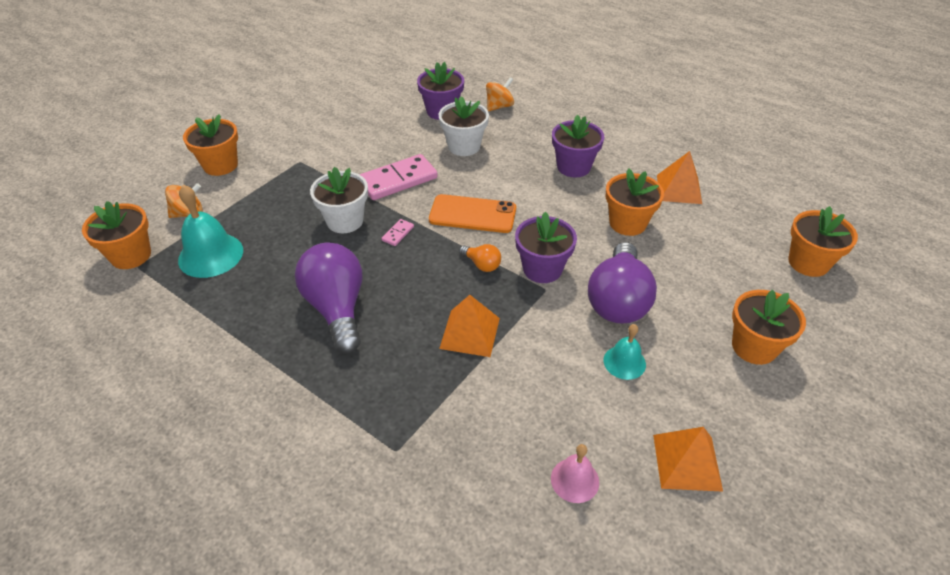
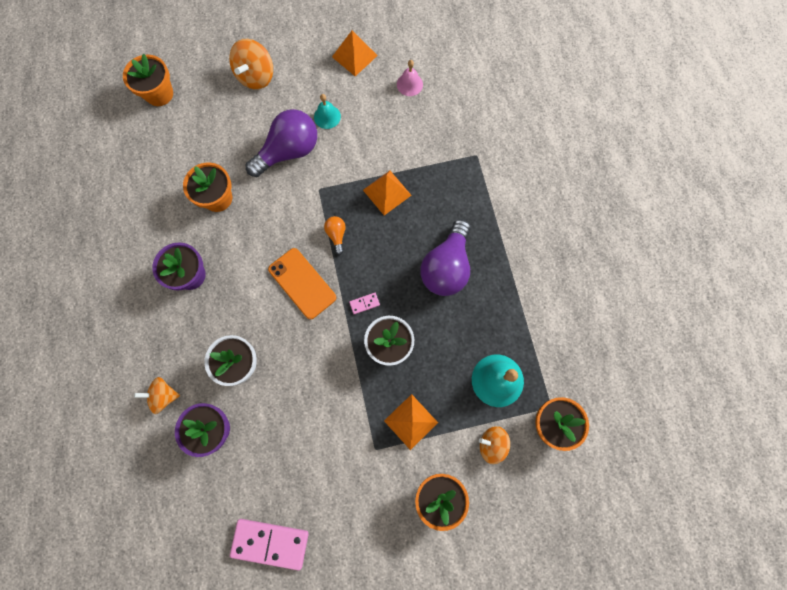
camera: 140 degrees left, 30 degrees up
(398, 180) = (321, 362): pink domino -> pink domino (270, 543)
(542, 269) = (305, 204): purple flower pot -> none
(679, 189) = (151, 199): orange pyramid -> orange pyramid (410, 421)
(754, 347) = (256, 76): orange flower pot -> orange spinning top

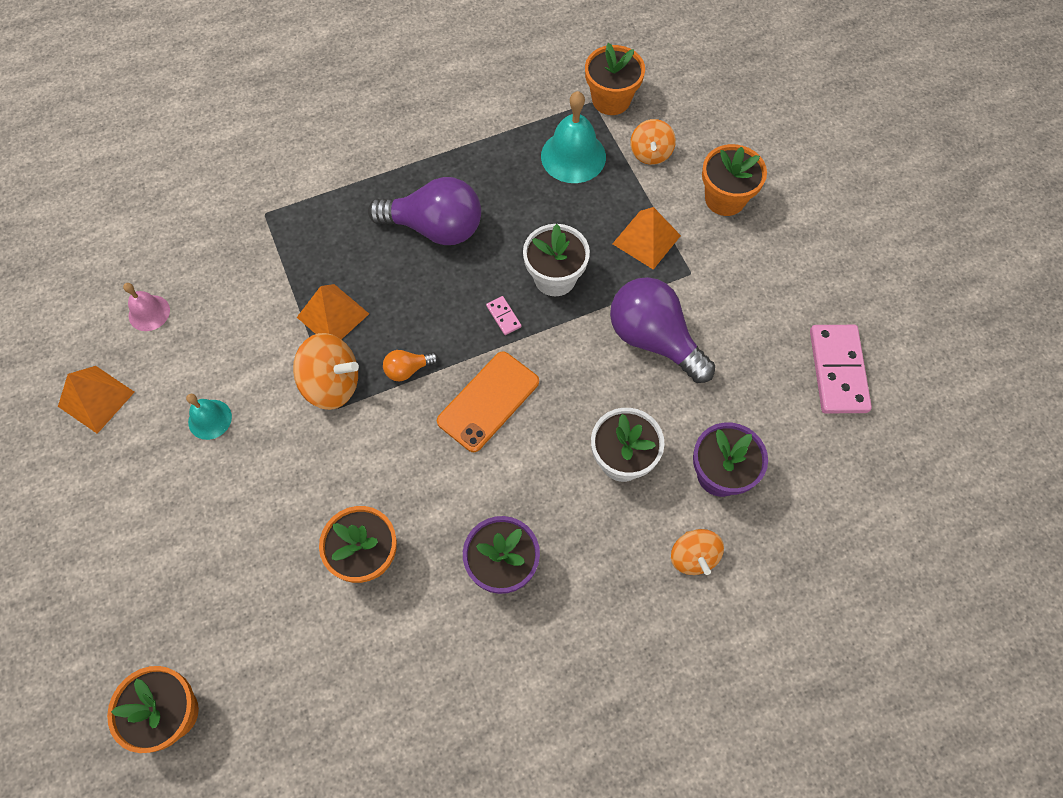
camera: 100 degrees left, 10 degrees down
(256, 76) = (135, 546): orange spinning top -> orange spinning top (332, 384)
(289, 151) = (275, 464): purple light bulb -> purple light bulb (654, 339)

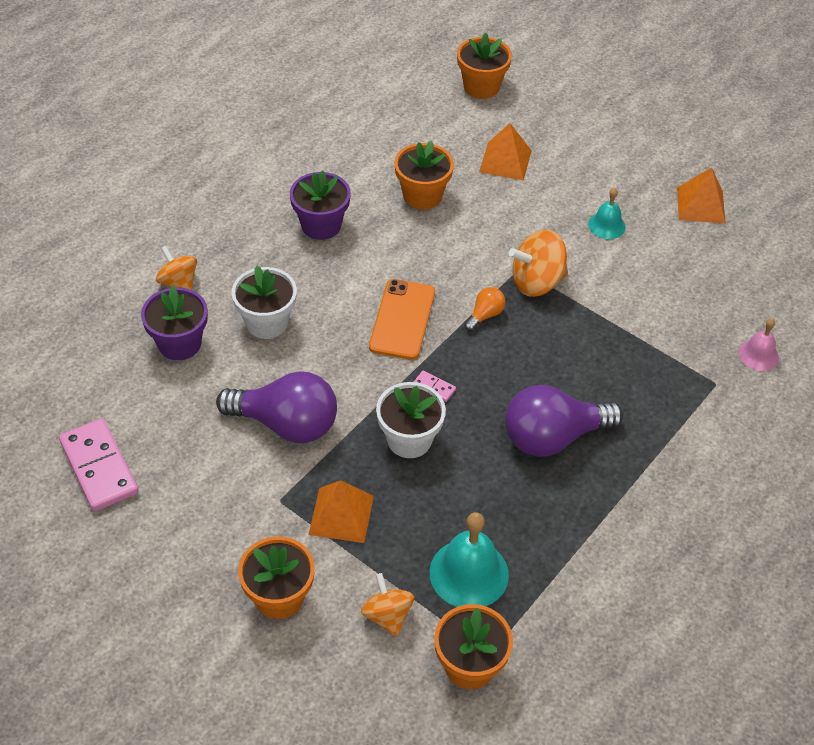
camera: 150 degrees right, 15 degrees down
(149, 313) = (726, 271): pink bell -> pink bell (758, 355)
(333, 315) = (580, 329): orange pyramid -> orange pyramid (505, 161)

